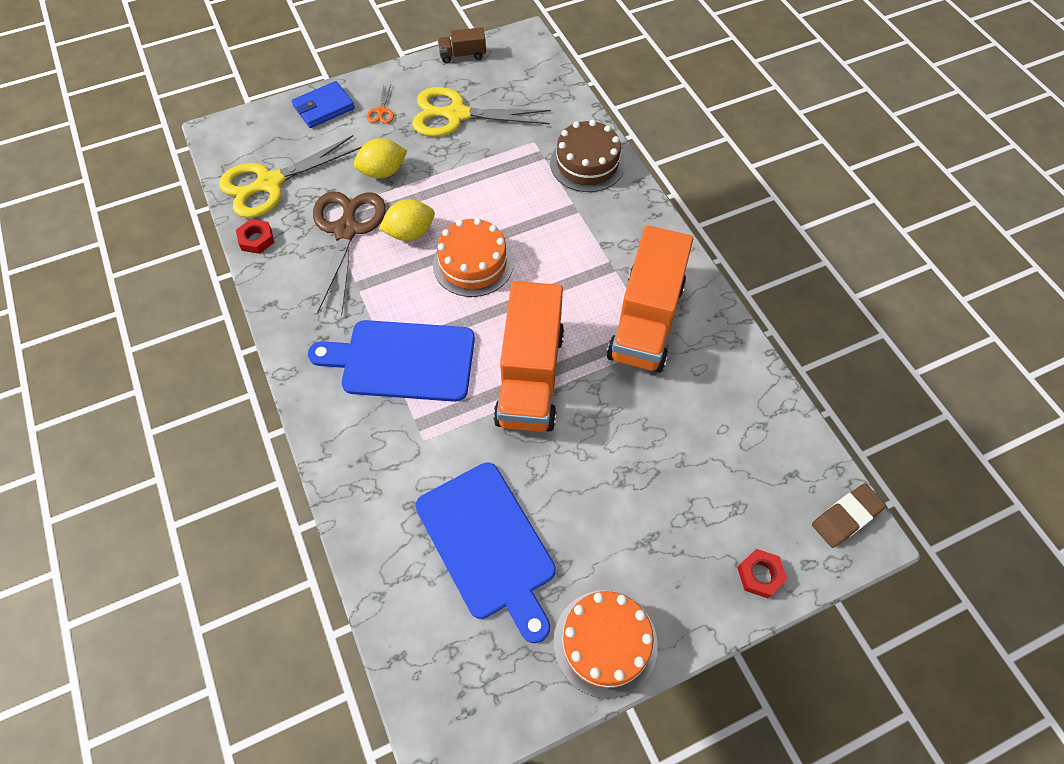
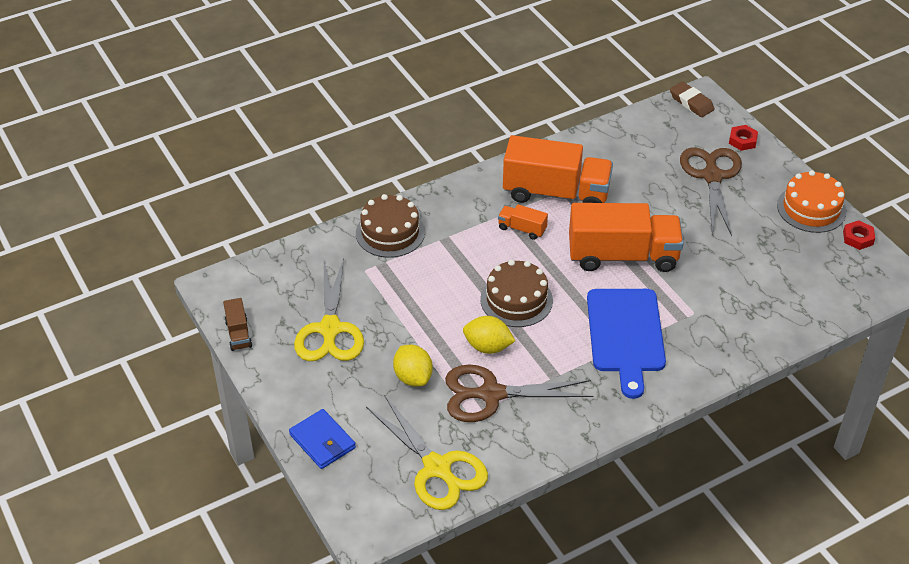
camera: 95 degrees left, 15 degrees down
(256, 239) = (512, 464): red nut -> red nut (858, 238)
(381, 111) = (326, 390): orange scissors -> none
(410, 233) = (488, 347): yellow lemon -> yellow lemon turned 45 degrees counterclockwise
(473, 263) = (516, 300): orange cake -> brown cake
(488, 544) = (765, 269): blue cutting board -> none
(585, 279) = (522, 229): none -> orange truck
(677, 513) = (712, 177): none -> brown scissors

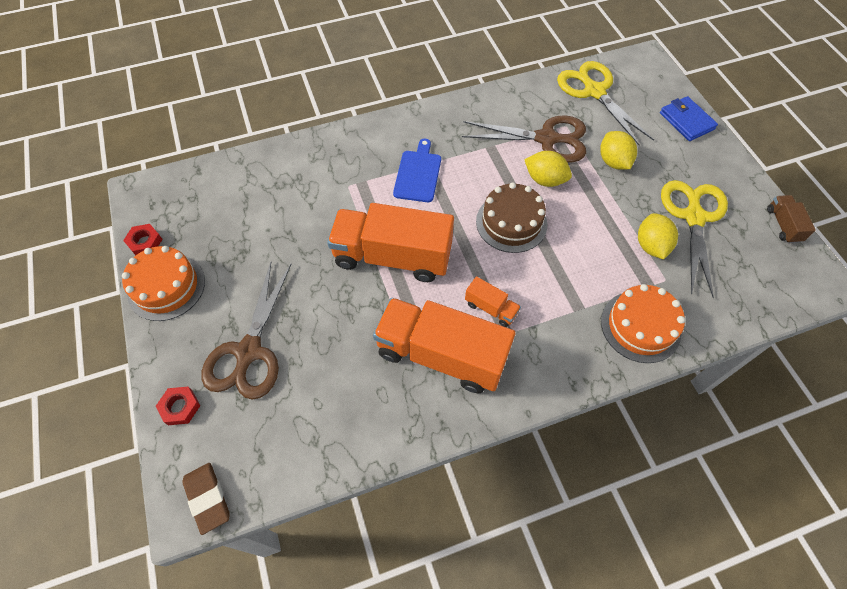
camera: 170 degrees left, 15 degrees up
(376, 297) = (651, 246): none -> yellow lemon
(390, 232) = (640, 326): brown cake -> orange cake
(625, 335) = (418, 174): blue cutting board -> blue cutting board, size x0.62

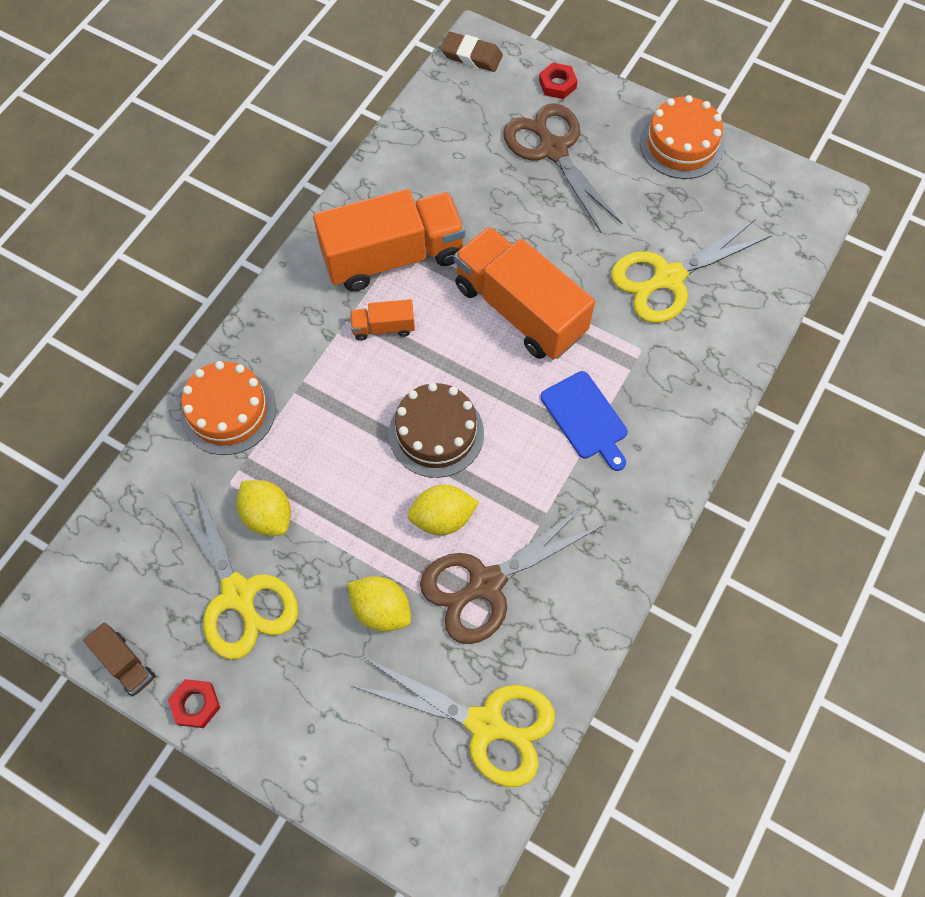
camera: 140 degrees right, 5 degrees up
(145, 242) = (750, 161): red nut -> red nut (196, 704)
(285, 211) = (668, 278): none -> yellow scissors
(392, 257) = (519, 309): orange truck -> orange truck turned 105 degrees counterclockwise
(686, 121) = (327, 765): blue wallet -> none

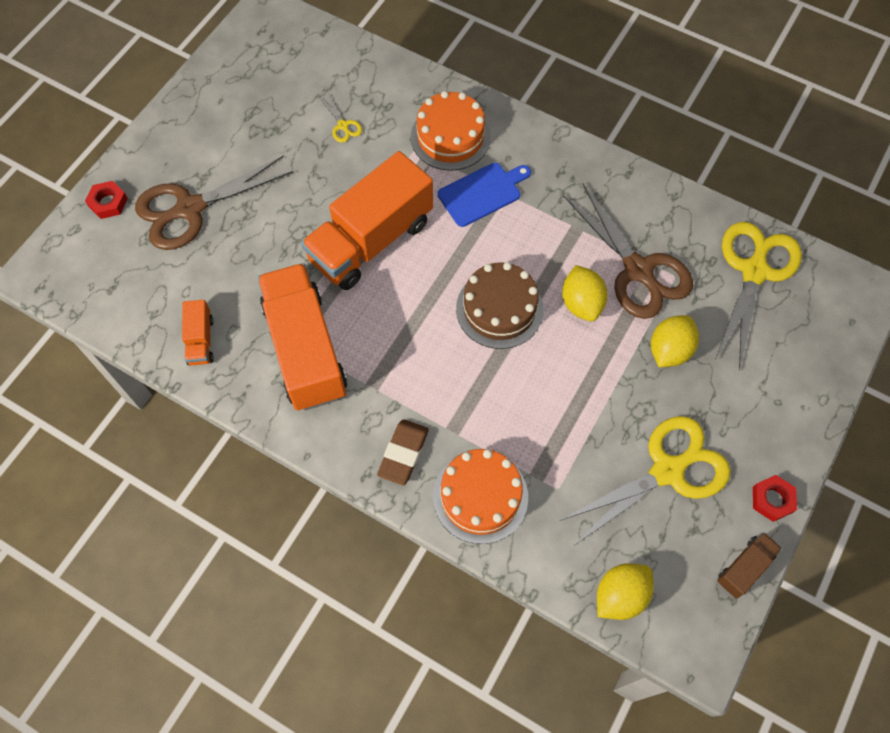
camera: 90 degrees left, 0 degrees up
(268, 516) = (589, 450): yellow lemon -> yellow lemon (620, 595)
(383, 327) = (387, 356): orange truck -> orange truck (200, 340)
(471, 56) = (55, 279): brown eraser -> brown eraser (403, 453)
(668, 278) = (343, 126): yellow scissors -> yellow scissors, size x0.41
(681, 144) = (197, 106): orange cake -> orange cake (450, 137)

